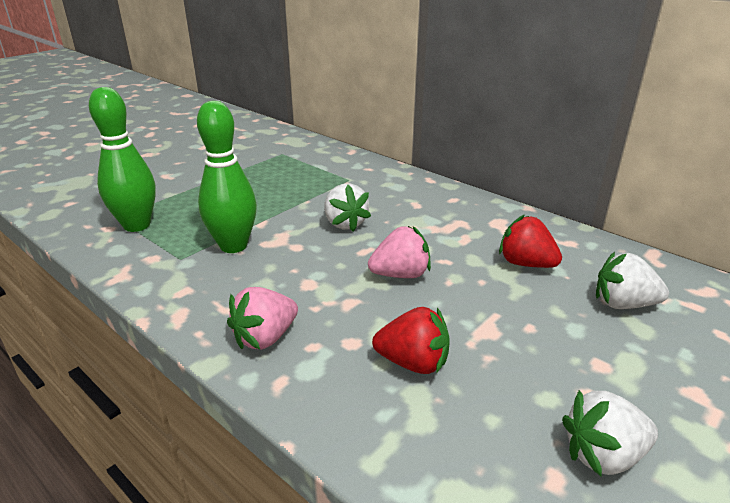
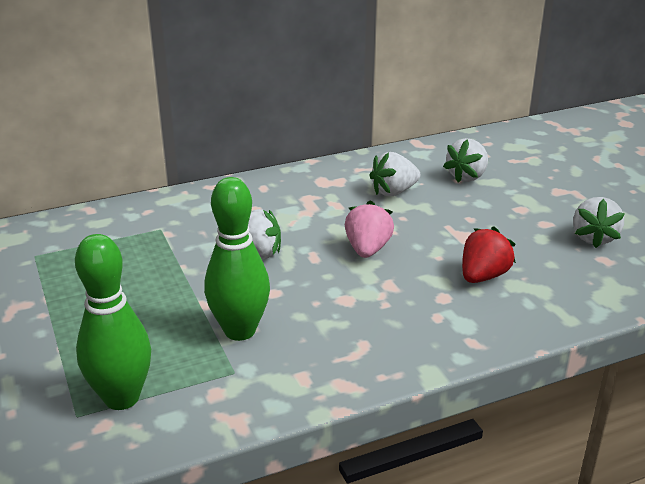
camera: 65 degrees left, 0 degrees up
(265, 337) = (412, 338): pink strawberry -> none
(525, 263) = (394, 192): red strawberry -> white strawberry

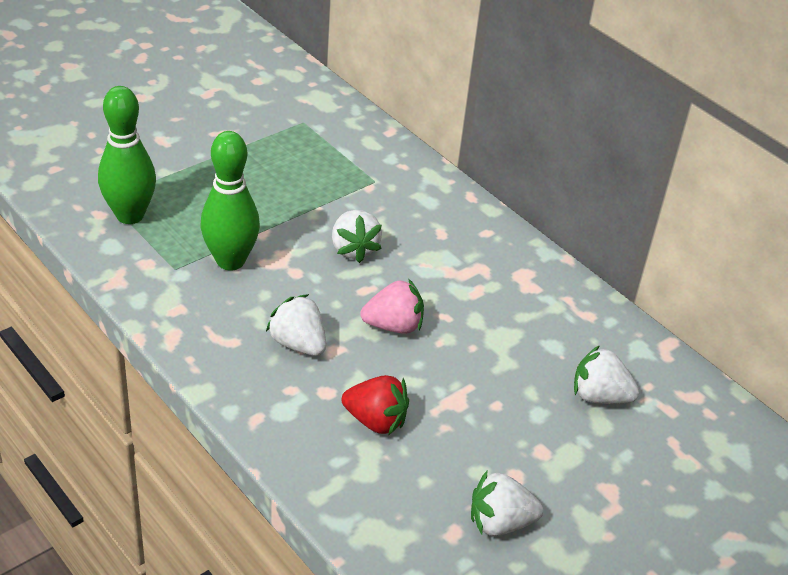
camera: 70 degrees right, 10 degrees up
(394, 192) = (527, 334): white strawberry -> white strawberry (298, 344)

